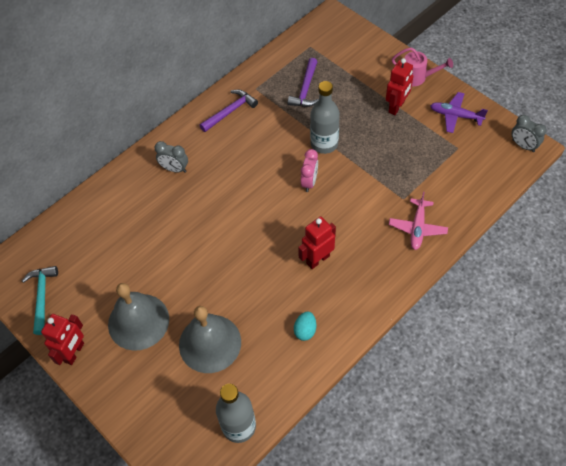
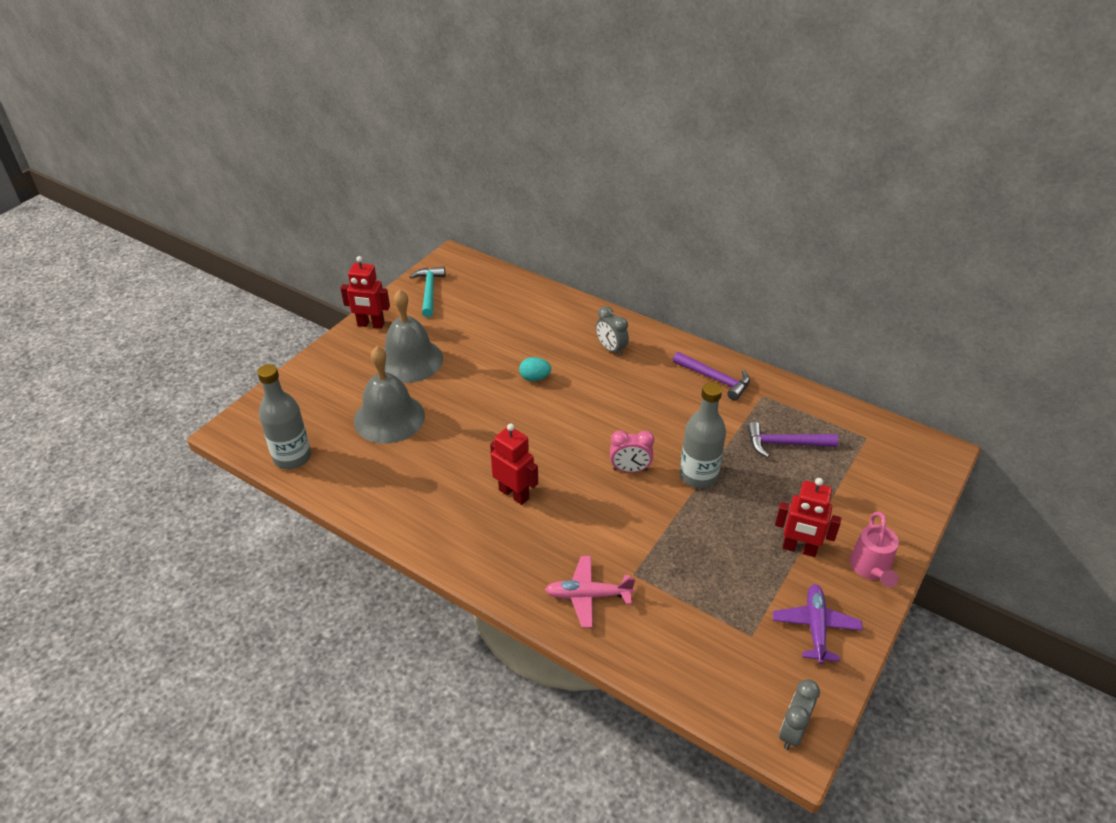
camera: 75 degrees right, 15 degrees down
(42, 297) = (429, 291): turquoise hammer -> turquoise hammer turned 75 degrees counterclockwise
(174, 169) = (611, 349): grey clock -> grey clock turned 45 degrees counterclockwise
(305, 330) = (413, 496): turquoise egg -> turquoise egg (535, 378)

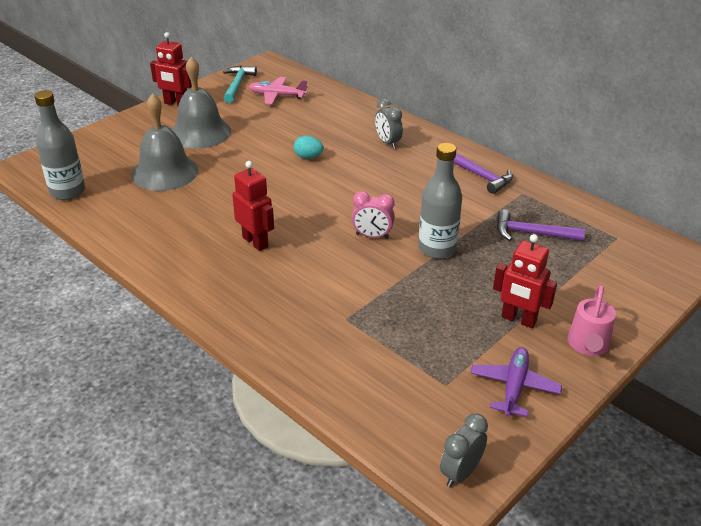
camera: 10 degrees right, 5 degrees down
(587, 595) = (295, 330): pink plane -> pink plane (277, 96)

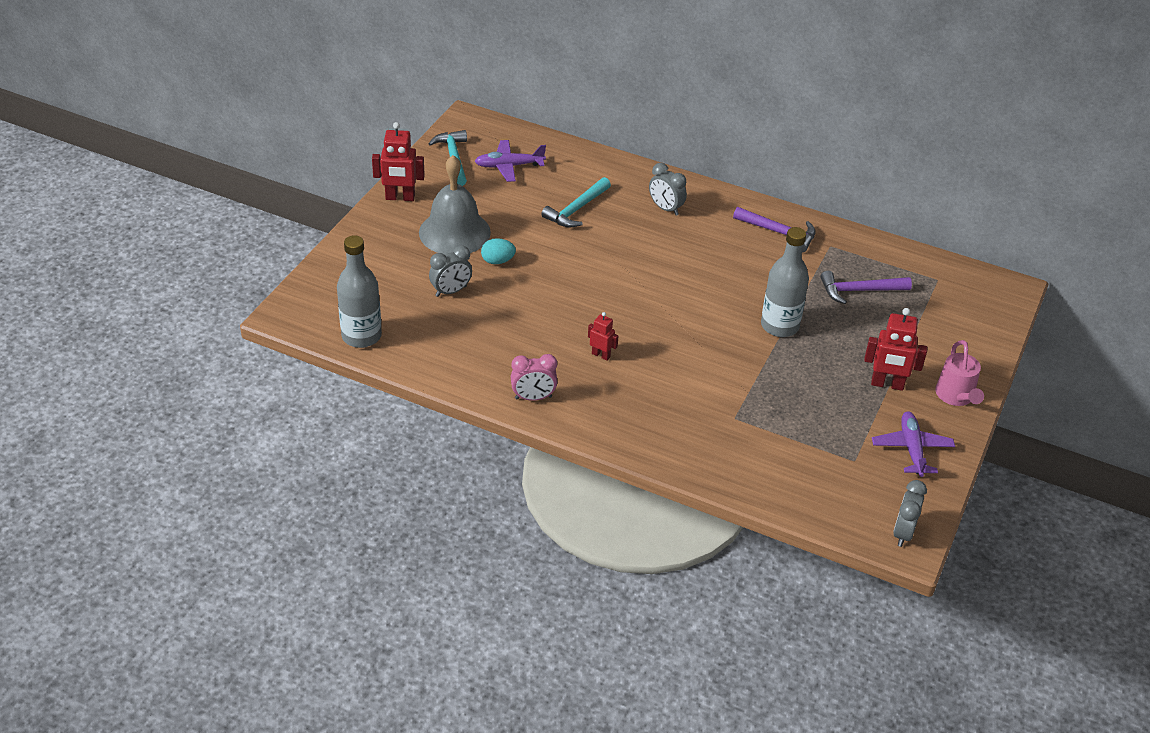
camera: 20 degrees left, 5 degrees up
(165, 172) = (451, 291): grey bell -> grey clock
(255, 242) = (601, 355): red robot -> red robot, size x0.58
(277, 96) = (509, 166): pink plane -> purple plane
(308, 157) = (593, 242): turquoise egg -> turquoise egg (497, 261)
(311, 132) = (576, 209): none -> turquoise hammer
(372, 236) = (711, 325): pink clock -> pink clock (533, 397)

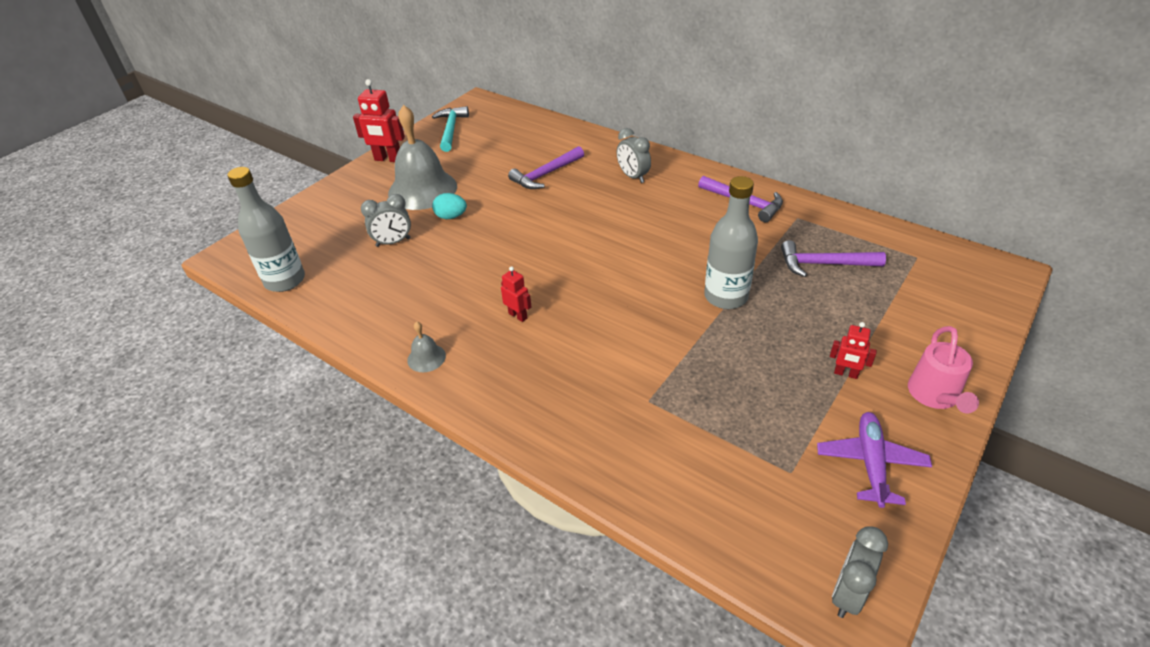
camera: 15 degrees right, 0 degrees up
(509, 166) = (497, 137): purple plane -> none
(533, 397) = (426, 358): pink clock -> grey bell
(576, 209) = (546, 174): turquoise hammer -> purple hammer
(887, 384) = (845, 374): red robot -> red robot, size x0.58

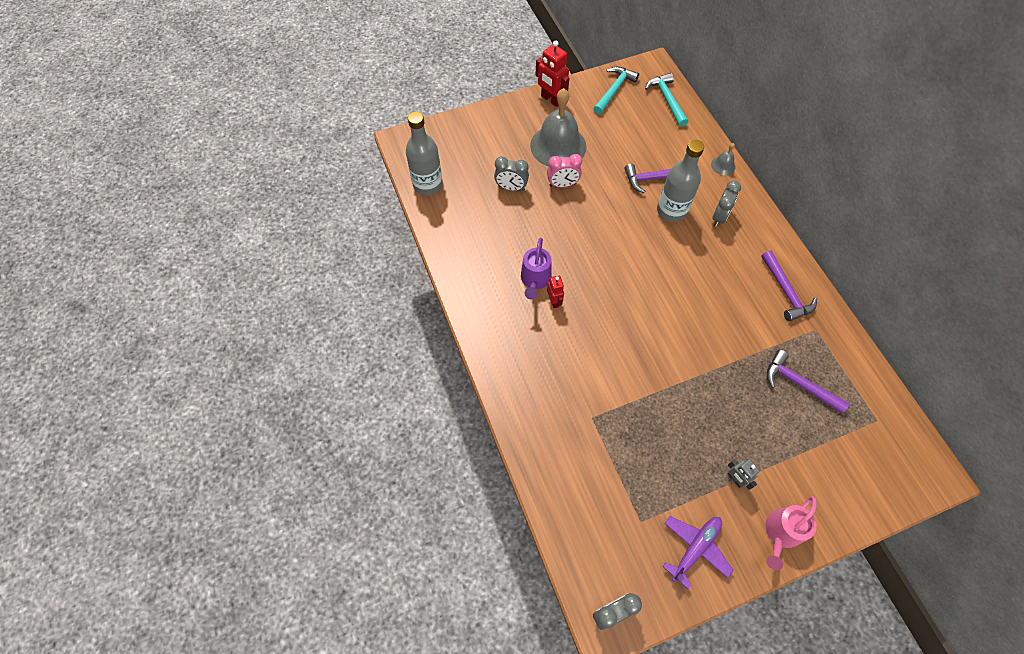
camera: 30 degrees right, 20 degrees up
(426, 358) = (479, 301): grey bell -> grey bell (723, 165)
(451, 217) = (562, 184): turquoise egg -> pink clock
(481, 308) = (535, 280): none -> purple watering can
(510, 118) = (667, 100): none -> turquoise hammer
(633, 177) = (719, 217): grey clock -> grey clock turned 150 degrees counterclockwise
(726, 296) = (703, 369): grey bottle -> grey bottle (671, 211)
(845, 374) = (735, 479): red robot -> grey robot

